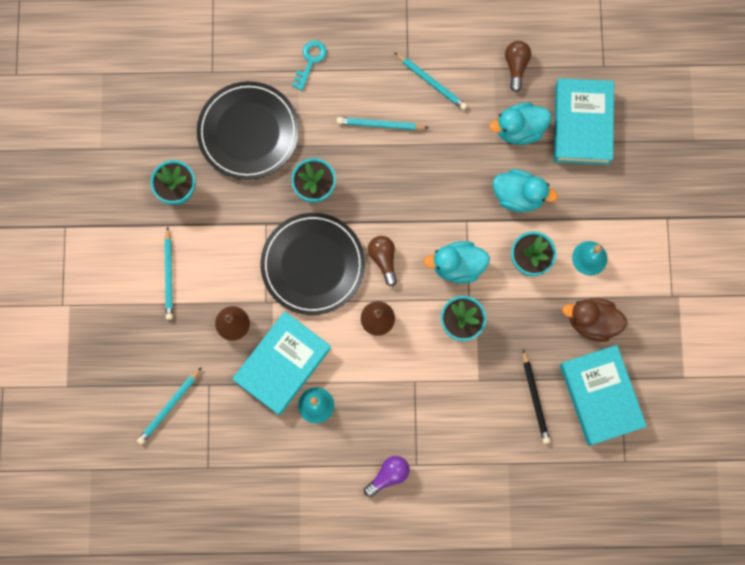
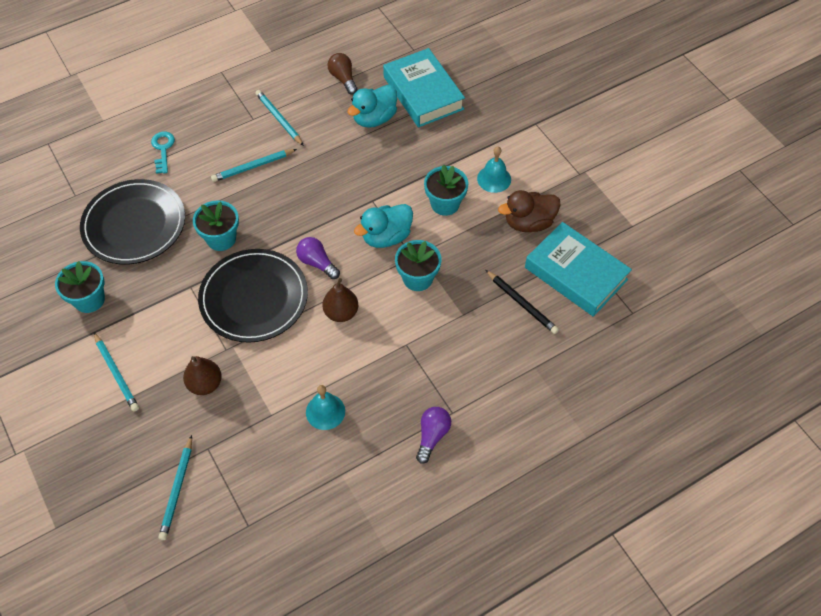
camera: 30 degrees left, 20 degrees down
(282, 364) = (272, 393): turquoise book -> none
(383, 259) = (317, 263): brown light bulb -> purple light bulb
(431, 82) = (279, 119): turquoise pencil -> turquoise pencil turned 135 degrees counterclockwise
(518, 196) = (404, 163): turquoise duck -> none

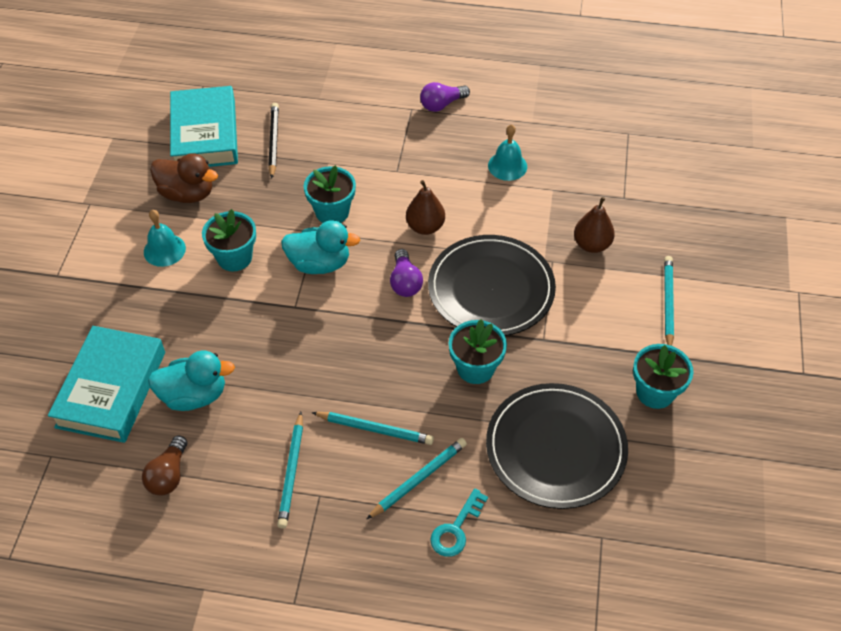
camera: 140 degrees left, 5 degrees down
(177, 490) = (668, 185): turquoise pencil -> turquoise pencil (419, 479)

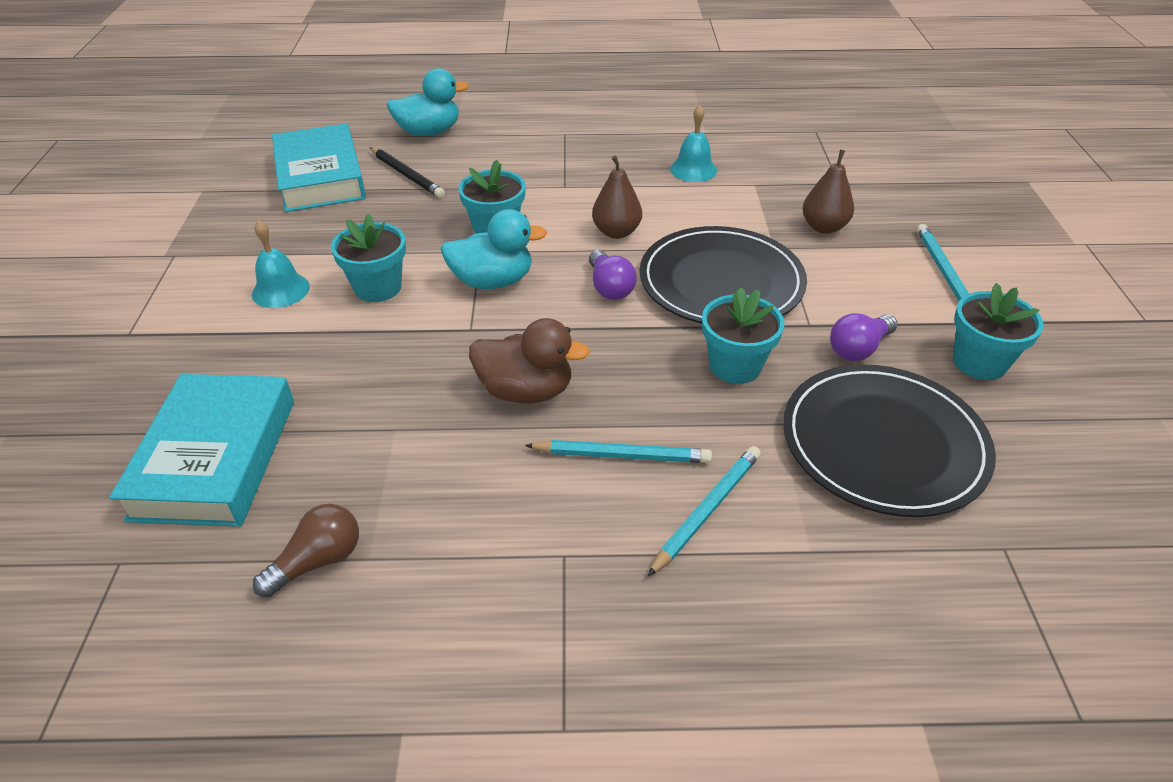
camera: 10 degrees left, 10 degrees down
(169, 475) = (318, 561): brown light bulb -> brown light bulb turned 135 degrees counterclockwise
(187, 194) = (305, 232): brown duck -> brown duck (526, 391)
(194, 395) = (344, 449): turquoise duck -> turquoise duck (429, 132)
(273, 141) = (407, 175): black pencil -> black pencil turned 150 degrees clockwise
(291, 472) = (513, 529): turquoise pencil -> none
(442, 104) = (598, 127): purple light bulb -> purple light bulb (859, 349)
(456, 529) = (788, 570): turquoise key -> none

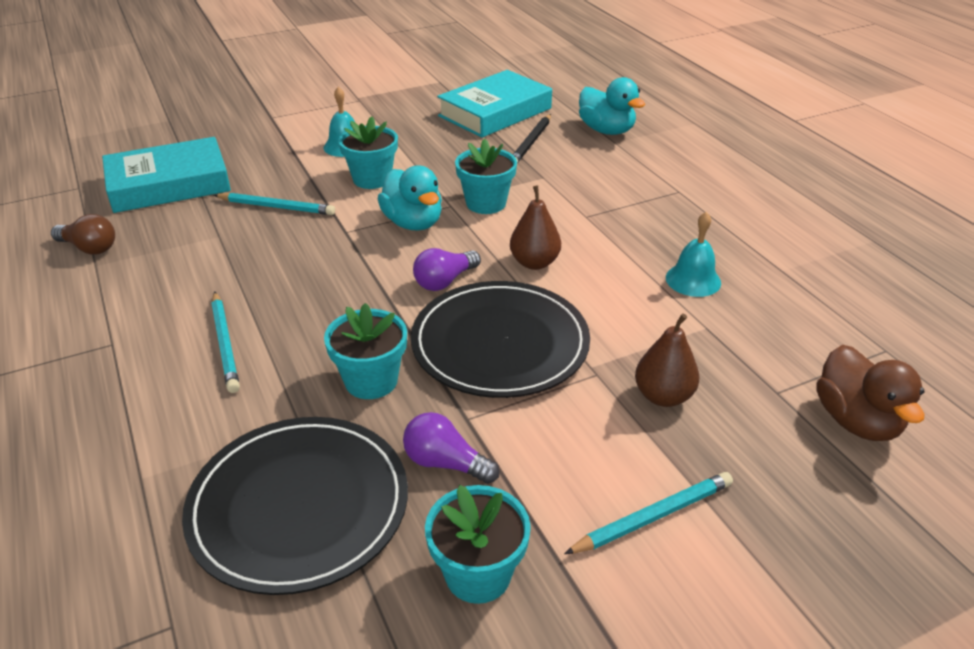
camera: 65 degrees right, 5 degrees down
(526, 391) = (283, 277): brown duck -> brown duck (856, 421)
(707, 510) = (174, 405): turquoise pencil -> turquoise pencil (277, 207)

